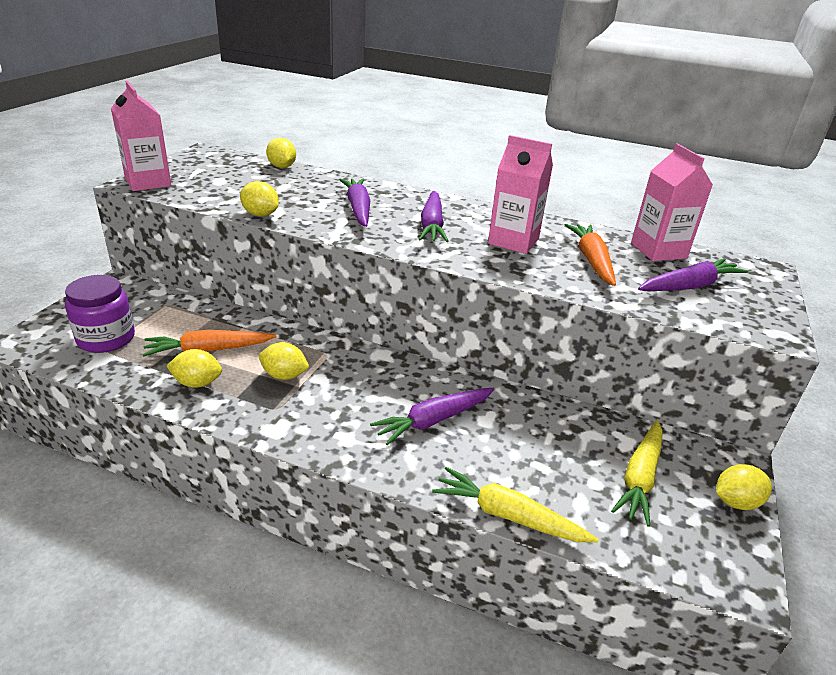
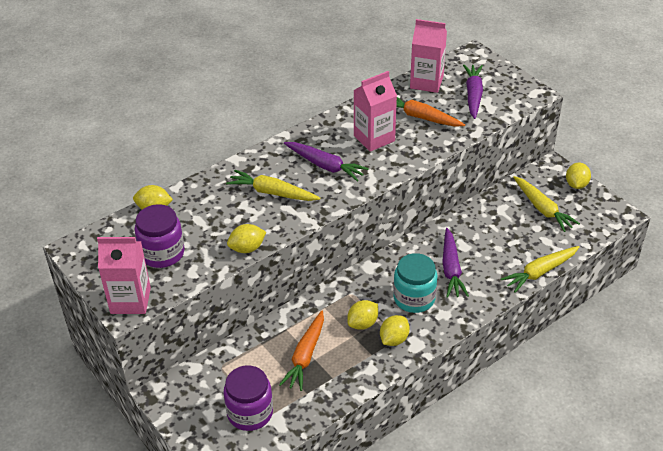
camera: 55 degrees left, 10 degrees up
(197, 383) = (343, 371): yellow lemon -> yellow lemon (394, 339)
(223, 181) = (162, 253): none -> purple jar
(355, 403) = (414, 298): none -> turquoise jar
(358, 209) = (272, 193): purple carrot -> yellow carrot

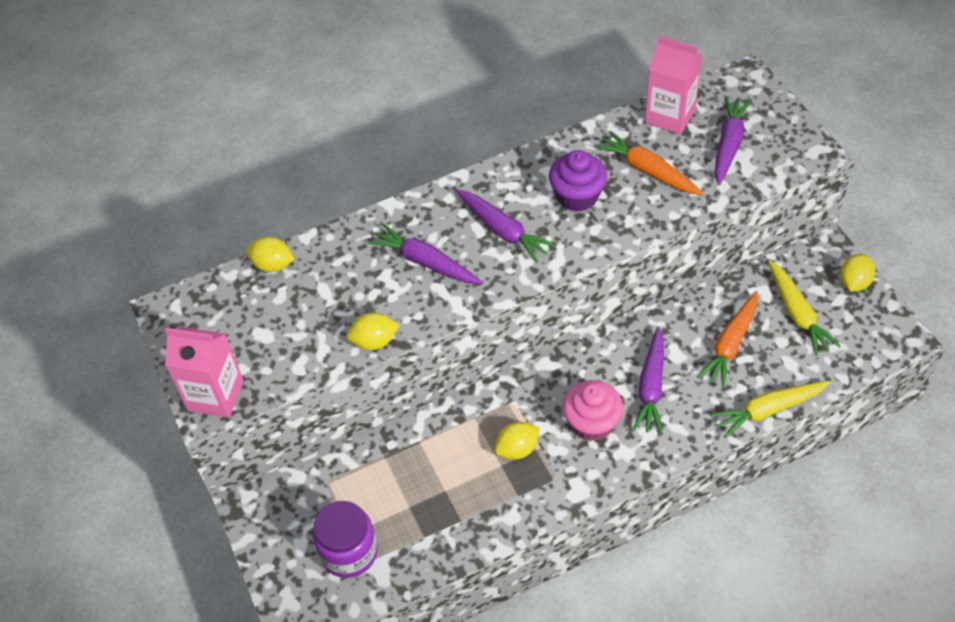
camera: 15 degrees right, 10 degrees up
(162, 253) = (268, 333): purple jar -> none
(272, 193) = (425, 262): yellow carrot -> purple carrot
(305, 356) = (434, 484): orange carrot -> orange carrot (730, 344)
(374, 138) = (577, 196): pink carton -> purple cupcake
(394, 339) = (551, 479): yellow lemon -> none
(414, 298) = (592, 423): turquoise jar -> pink cupcake

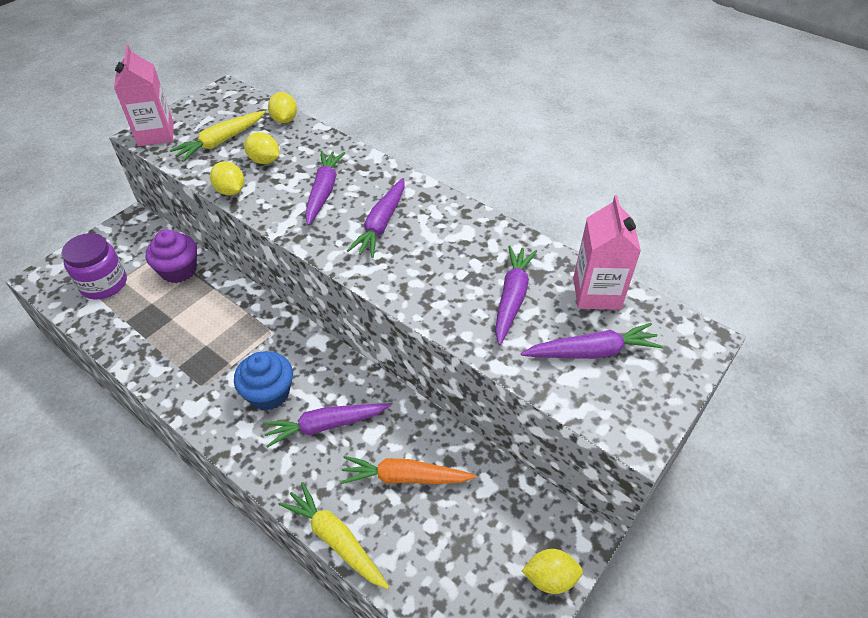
camera: 60 degrees right, 5 degrees down
(517, 449) = (225, 350): yellow lemon -> yellow lemon (264, 160)
(577, 196) = (448, 258): purple cupcake -> purple cupcake (179, 270)
(592, 423) = (269, 393): pink cupcake -> blue cupcake
(648, 171) = (512, 298): orange carrot -> purple carrot
(797, 313) = (475, 529): yellow carrot -> yellow carrot (221, 141)

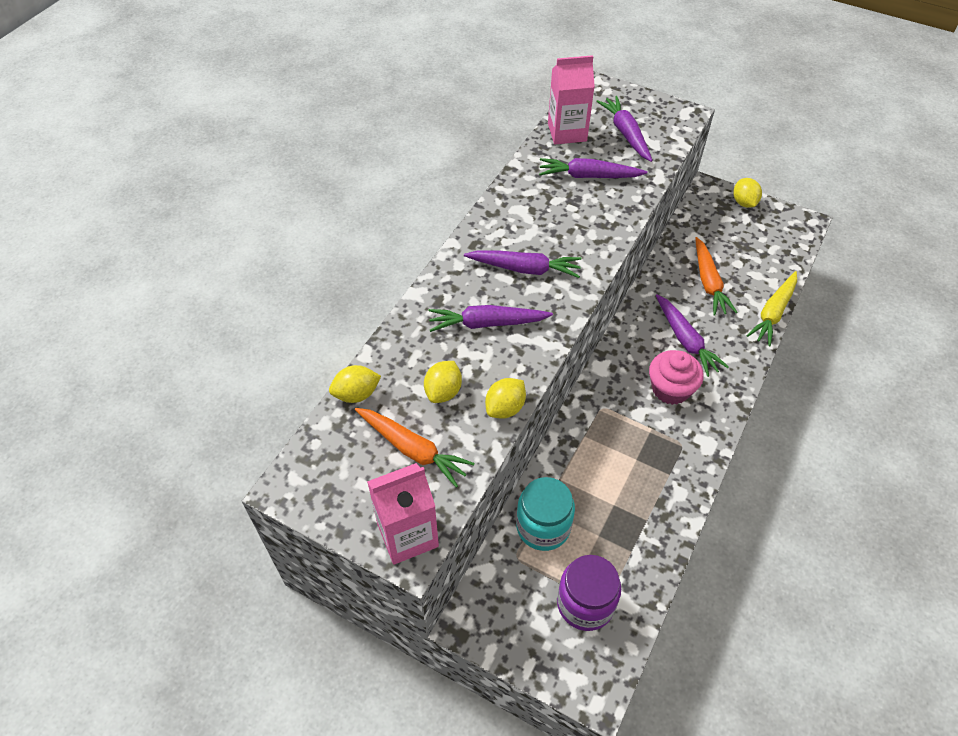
camera: 100 degrees left, 5 degrees up
(179, 270) = (543, 526): purple cupcake -> turquoise jar
(221, 141) = (413, 449): yellow carrot -> orange carrot
(269, 393) = (670, 389): blue cupcake -> pink cupcake

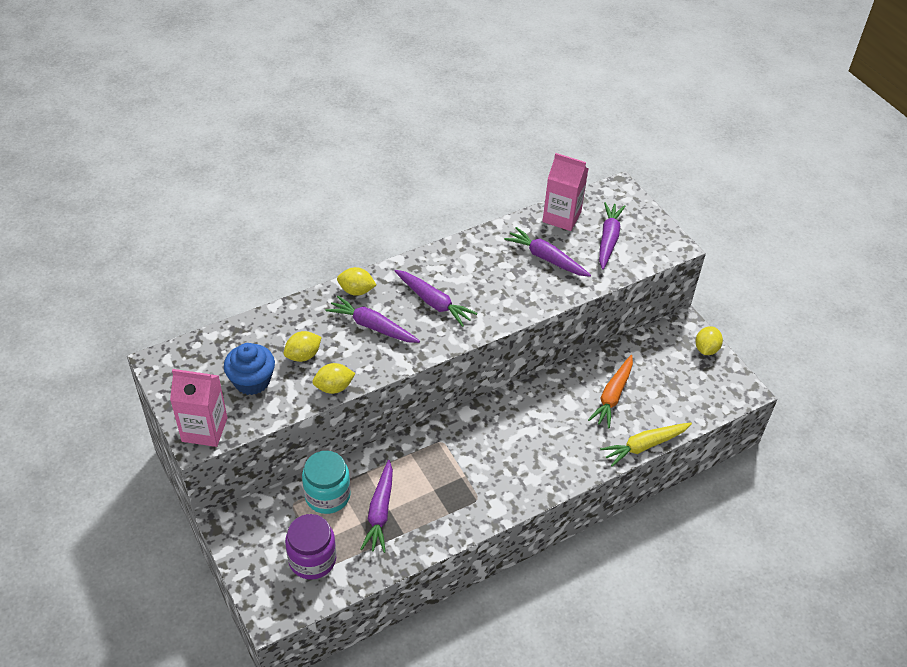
camera: 30 degrees right, 5 degrees down
(356, 394) = (247, 328): yellow lemon -> yellow lemon (356, 291)
(413, 449) = (252, 381): orange carrot -> blue cupcake
(670, 389) = (506, 456): pink cupcake -> none
(685, 340) = (551, 428): purple carrot -> purple carrot (380, 512)

